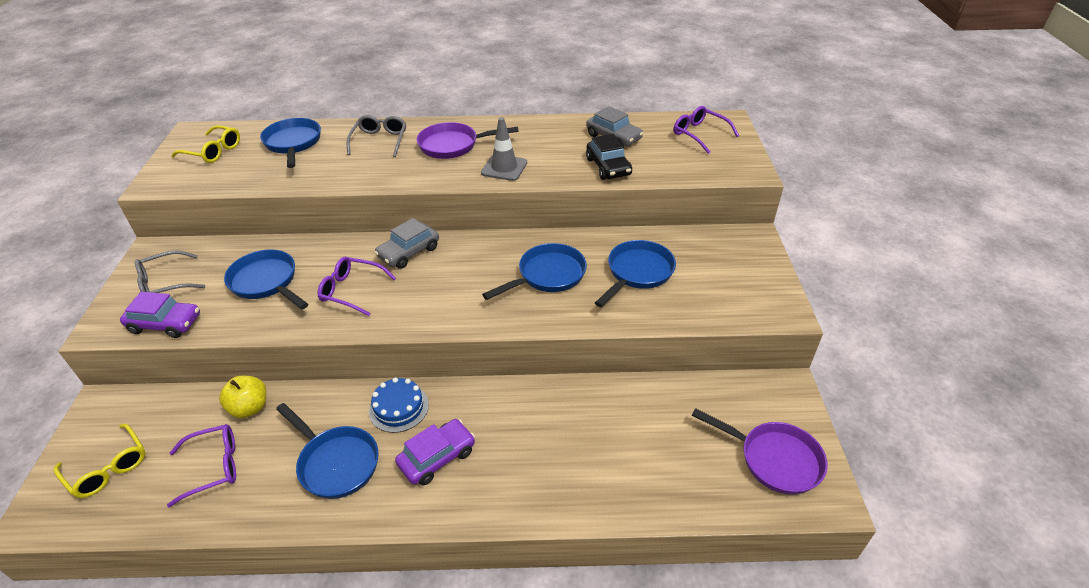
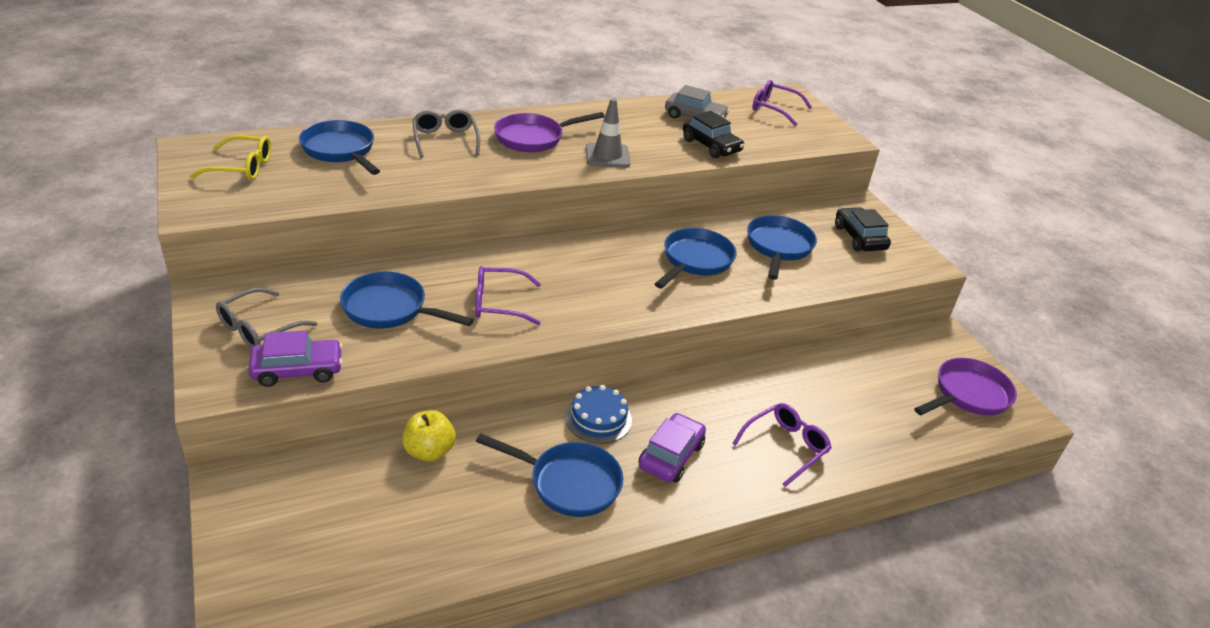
camera: 25 degrees left, 5 degrees down
(108, 468) = (299, 547): yellow glasses -> none
(213, 467) = (432, 517): purple glasses -> purple glasses (785, 447)
(409, 252) = (533, 257): grey car -> none
(728, 274) = (859, 238): none -> black car
(774, 459) = (968, 394): purple pan -> purple pan turned 45 degrees counterclockwise

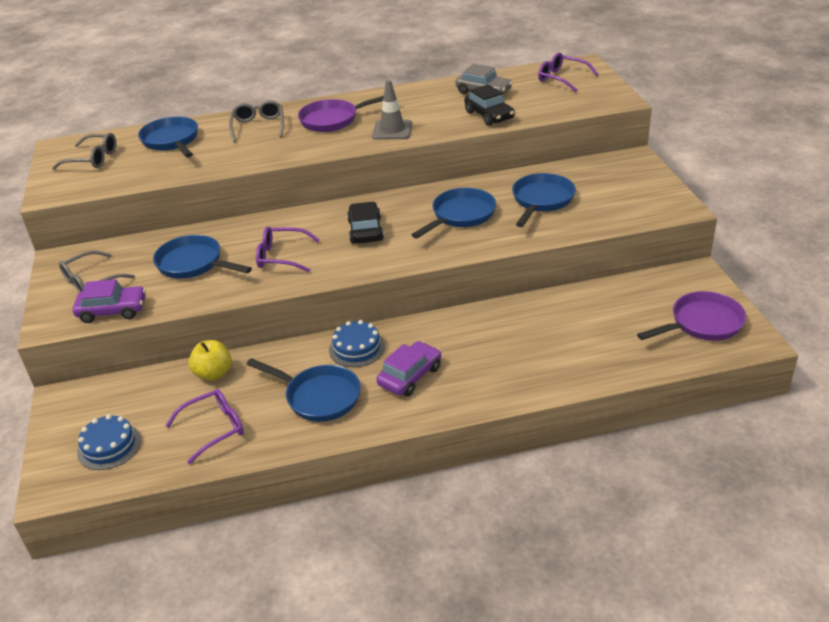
camera: 15 degrees right, 0 degrees up
(242, 167) = (93, 159): yellow glasses -> grey glasses
(312, 554) = (109, 446): none -> blue cake
(785, 447) = (513, 368): purple glasses -> purple glasses (214, 428)
(859, 238) = (622, 189): black car -> black car (365, 230)

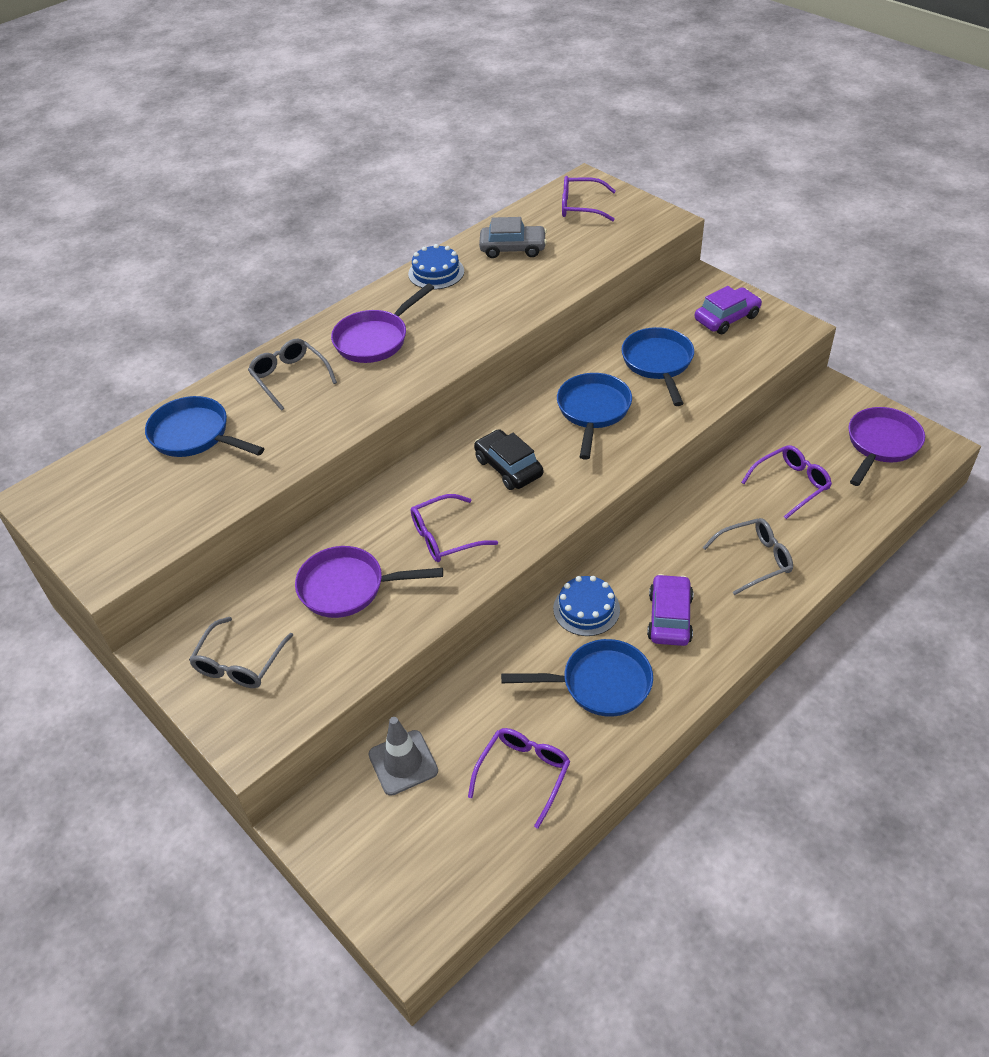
camera: 30 degrees left, 10 degrees up
(93, 159) = (110, 498): grey glasses -> grey glasses (754, 560)
(109, 446) = (425, 853): blue cake -> blue cake (436, 272)
(112, 310) = (310, 690): purple car -> purple car (726, 318)
(193, 264) = (348, 587): blue pan -> purple pan
(214, 374) = (459, 709): yellow apple -> none
(392, 130) = (460, 332): grey traffic cone -> grey traffic cone (403, 763)
(489, 115) = (549, 279): black car -> none
(594, 325) = (791, 484): none -> purple glasses

